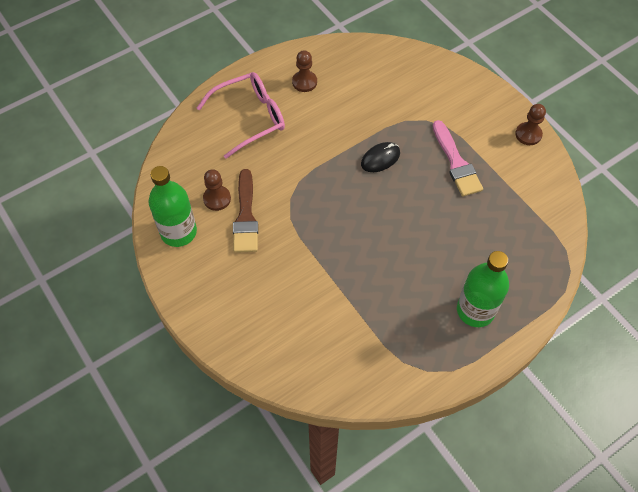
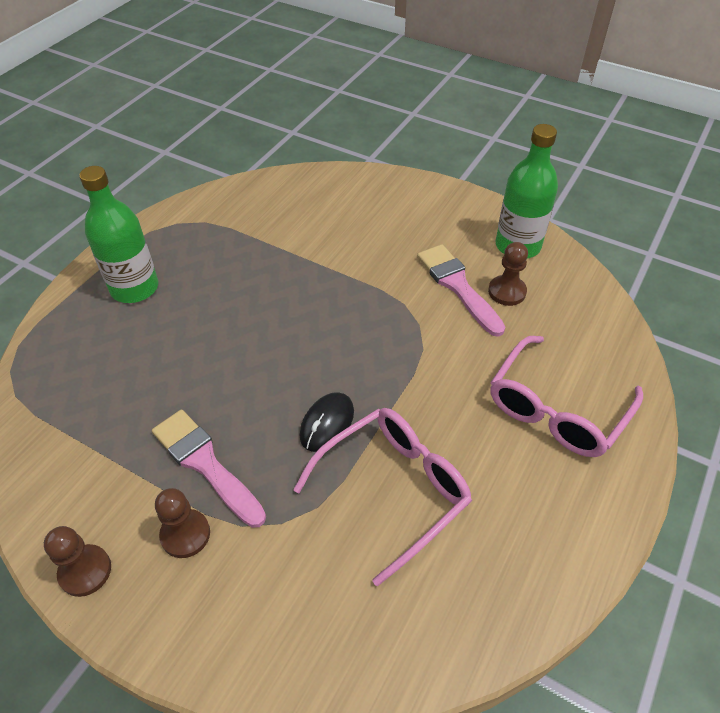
camera: 155 degrees right, 10 degrees down
(245, 216) = (457, 286): brown brush -> pink brush
(304, 82) = (524, 509): brown pawn -> brown pawn (185, 534)
(362, 113) = (394, 490): none -> pink glasses

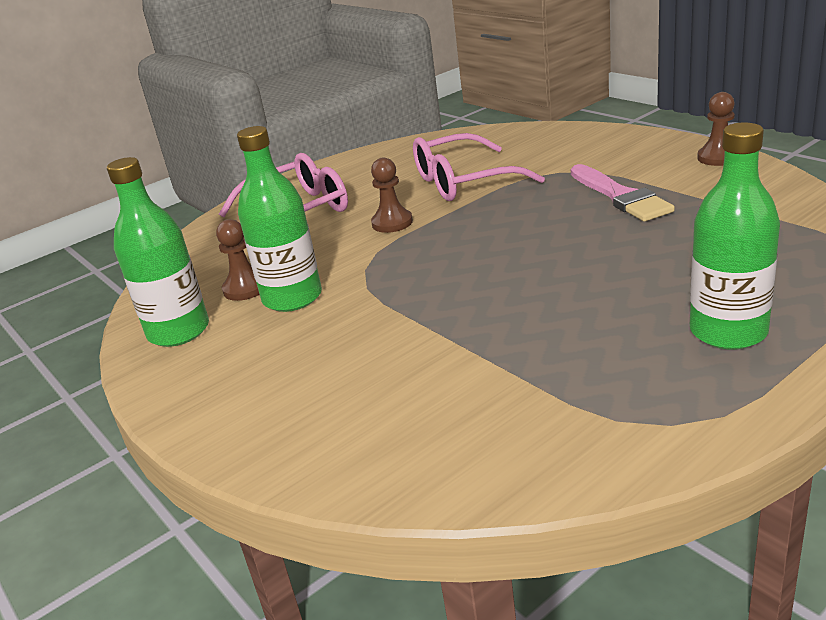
camera: 155 degrees left, 20 degrees down
(185, 534) = (637, 169): brown pawn -> brown pawn (392, 223)
(327, 424) = (501, 212): black mouse -> none
(457, 286) = (292, 298): pink brush -> green bottle

